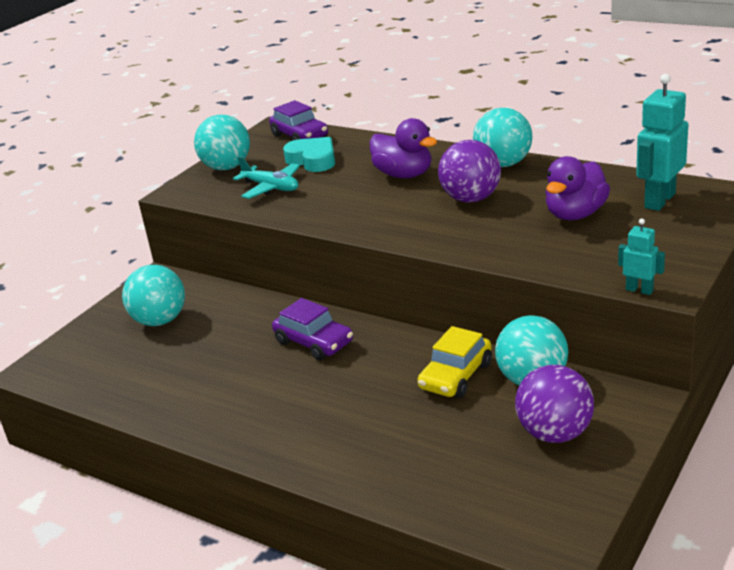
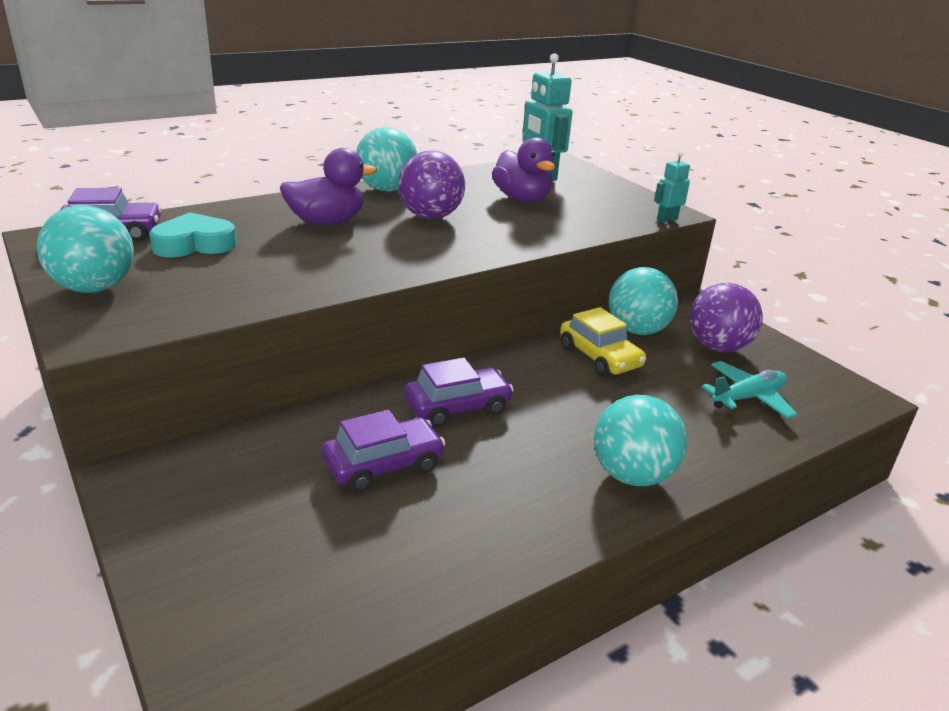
camera: 70 degrees left, 0 degrees up
(160, 321) = (255, 502): turquoise ball -> turquoise ball (632, 475)
(224, 343) = (383, 465): none -> purple car
(271, 188) = (216, 280): turquoise plane -> turquoise plane (748, 398)

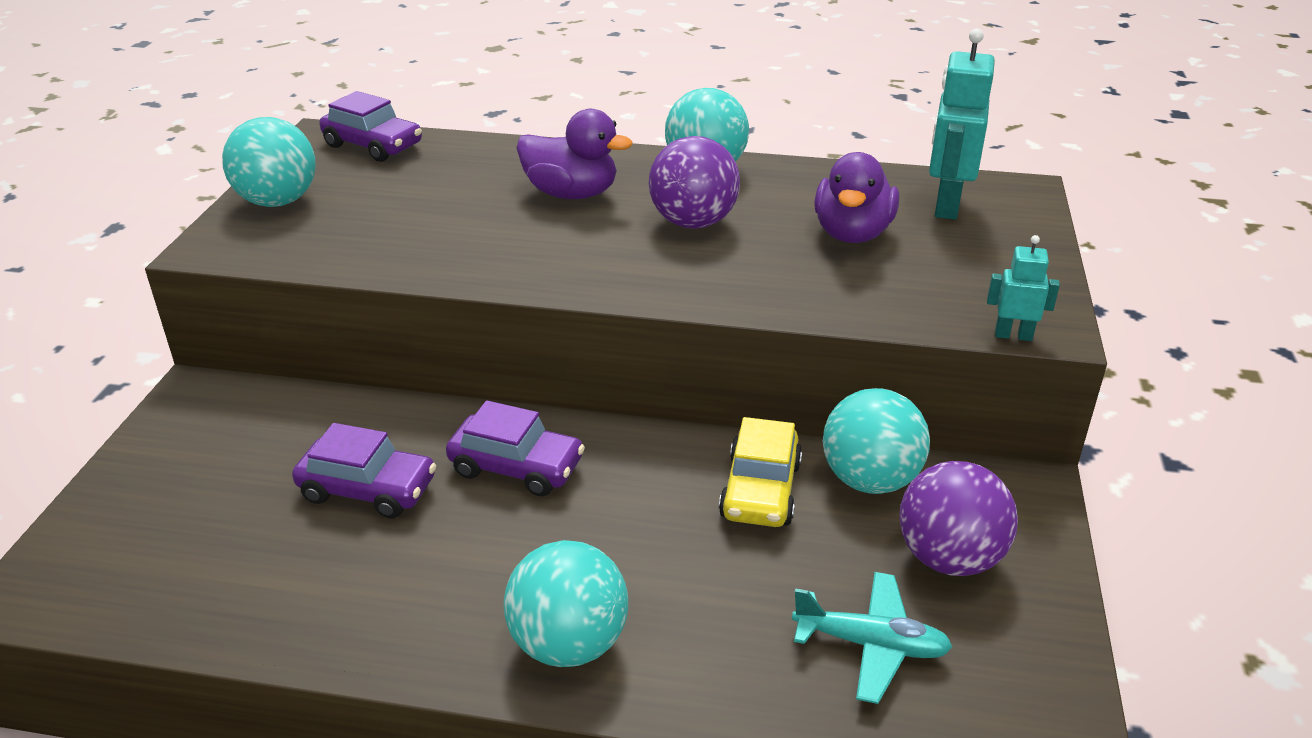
camera: 45 degrees right, 5 degrees up
(194, 244) = (416, 181): turquoise heart -> none

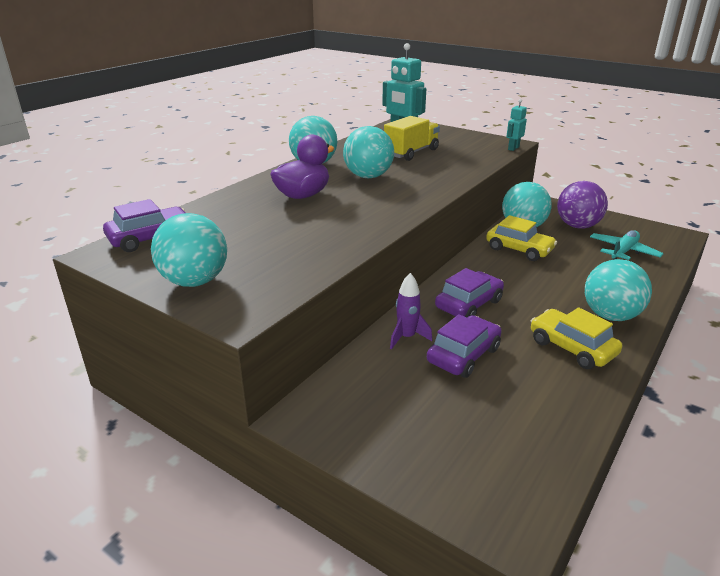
camera: 65 degrees left, 5 degrees down
(393, 428) = (407, 337): none -> purple rocket
(435, 603) = (572, 348): none -> yellow car
(693, 223) = (368, 176): purple ball -> turquoise ball
(852, 234) = (411, 153): purple duck -> yellow truck

